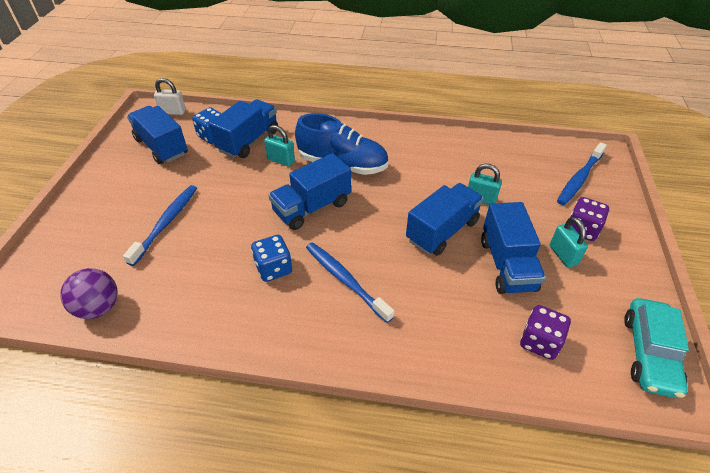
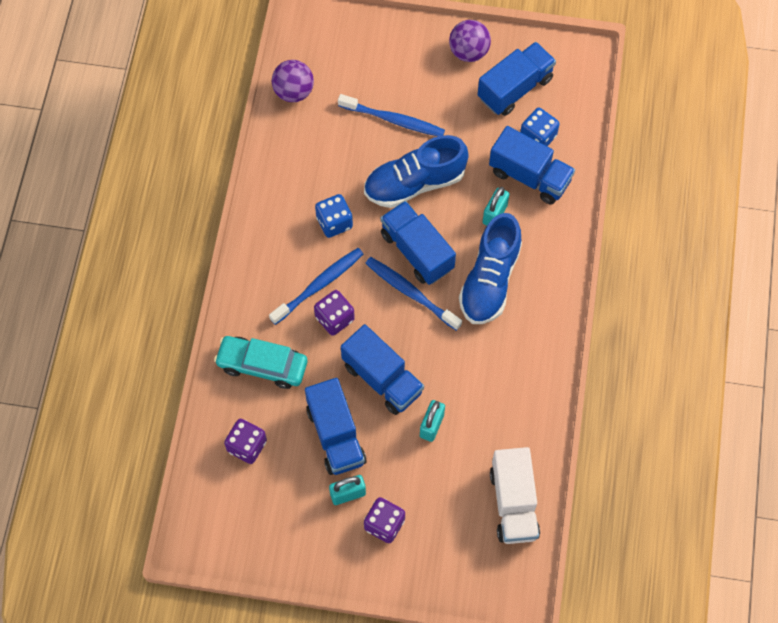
camera: 90 degrees right, 20 degrees up
(112, 173) = (469, 52): none -> purple ball
(173, 112) = (585, 85): white padlock -> none
(240, 208) = (414, 183): none -> blue shoe
(382, 267) = (334, 318): none -> purple dice
(507, 264) = (336, 435): blue truck -> blue truck turned 105 degrees counterclockwise
(534, 155) = (513, 503): none -> white truck
(579, 178) = (469, 547): blue toothbrush -> blue toothbrush (411, 292)
(649, 353) = (232, 538): turquoise car -> turquoise car (262, 365)

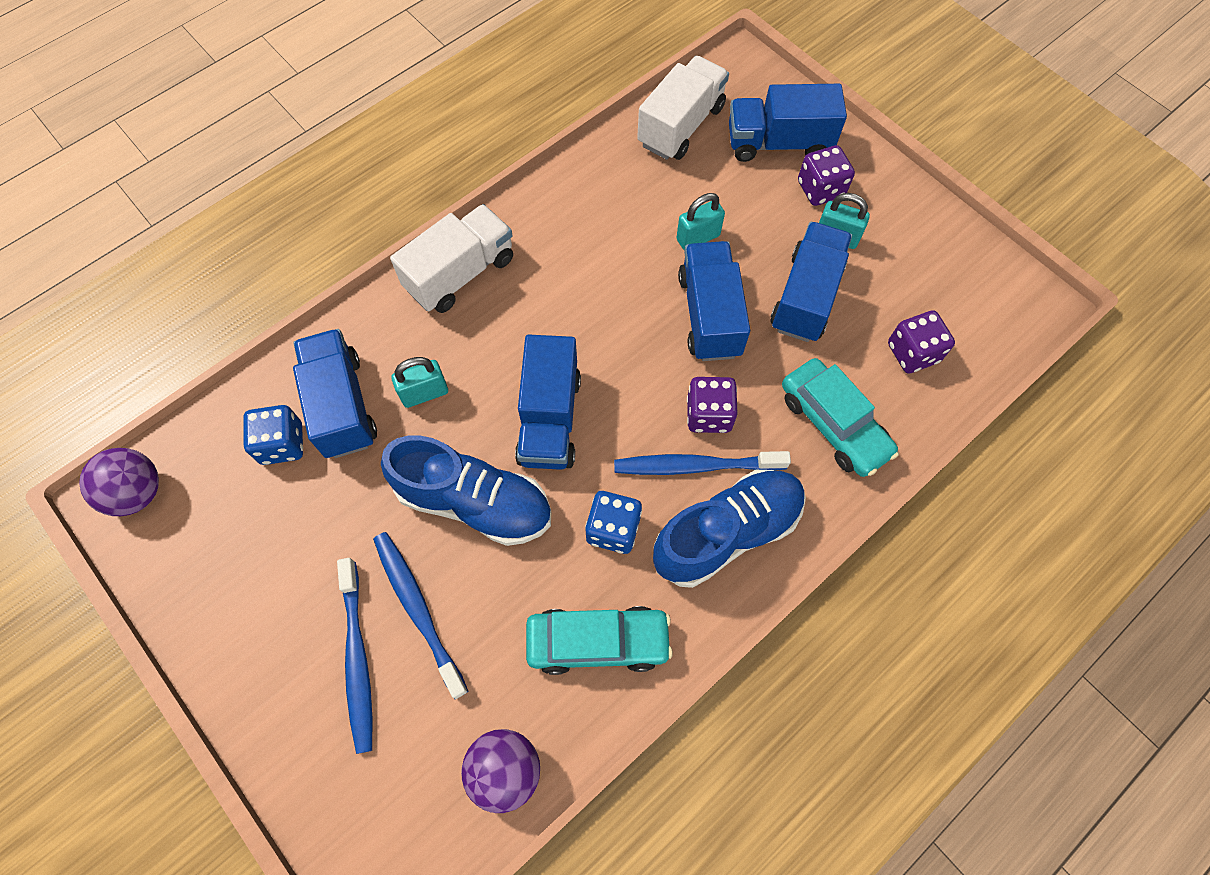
camera: 140 degrees left, 0 degrees up
(297, 168) = (598, 642): none -> turquoise car
(411, 292) = (599, 379): blue toothbrush -> blue toothbrush (357, 659)
(469, 52) = (232, 629): purple ball -> purple ball (137, 492)
(490, 280) = (503, 328): blue shoe -> blue shoe (726, 533)
(515, 88) = (237, 528): blue truck -> blue truck (778, 143)
(546, 293) = (460, 273): none -> white truck

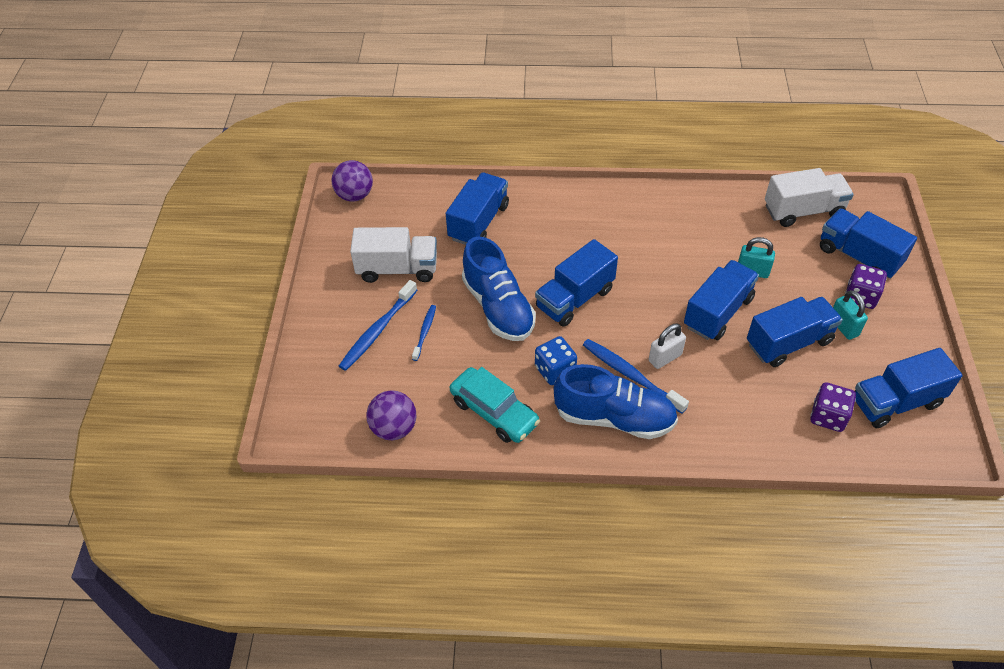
camera: 45 degrees right, 15 degrees down
(282, 444) = (435, 219): blue dice -> none
(418, 609) = (425, 332): blue toothbrush -> blue toothbrush, size x0.58
(424, 393) = (523, 244): turquoise padlock -> none
(460, 273) = (598, 203): white truck -> white truck (397, 269)
(709, 414) = (665, 357): purple dice -> white padlock
(833, 424) = (735, 414): turquoise car -> none
(952, 286) = (896, 402): none -> blue truck

